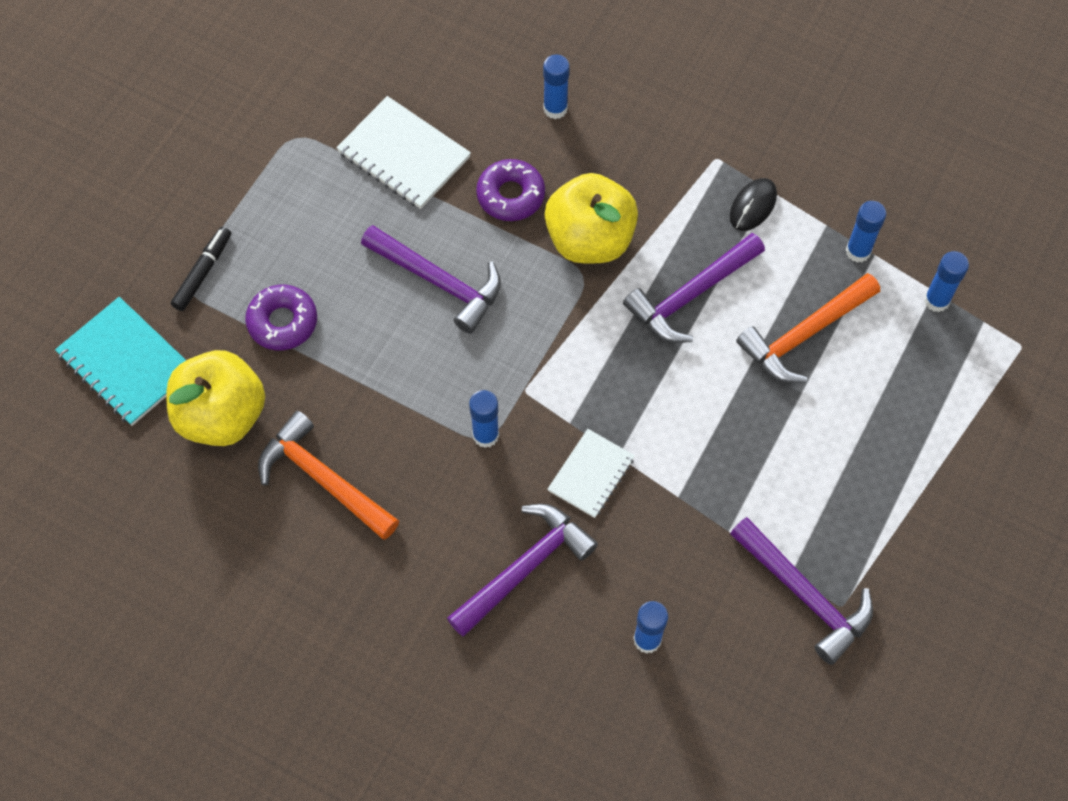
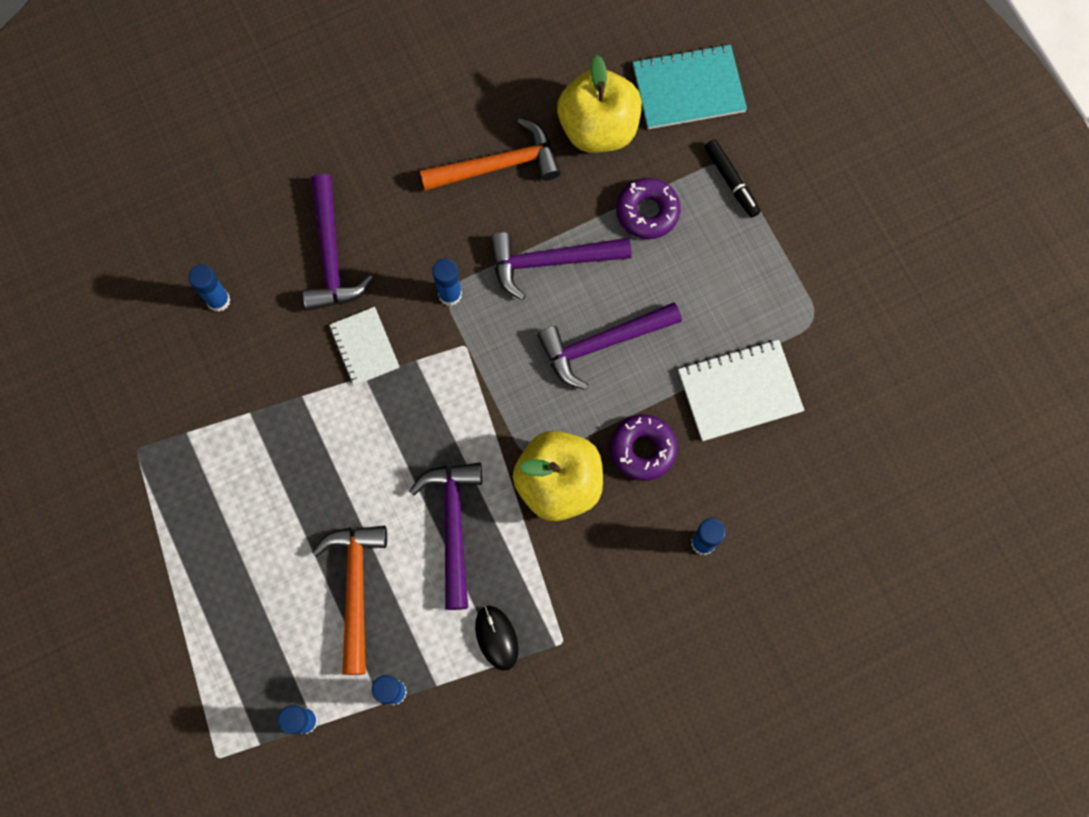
camera: 125 degrees right, 10 degrees up
(804, 595) = (164, 429): purple hammer -> purple hammer (551, 261)

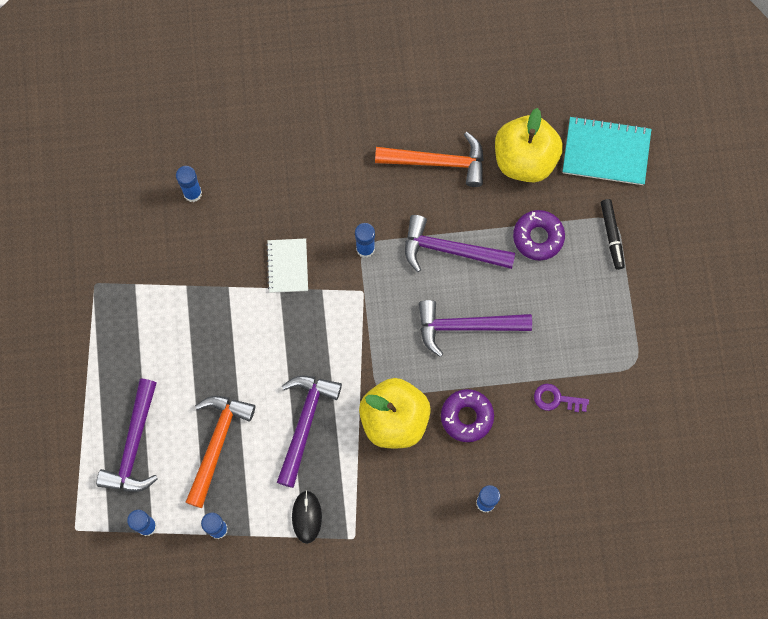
camera: 20 degrees right, 0 degrees up
(331, 255) = (287, 187): purple hammer -> purple hammer (134, 445)
(739, 391) = (556, 399): white notebook -> purple key

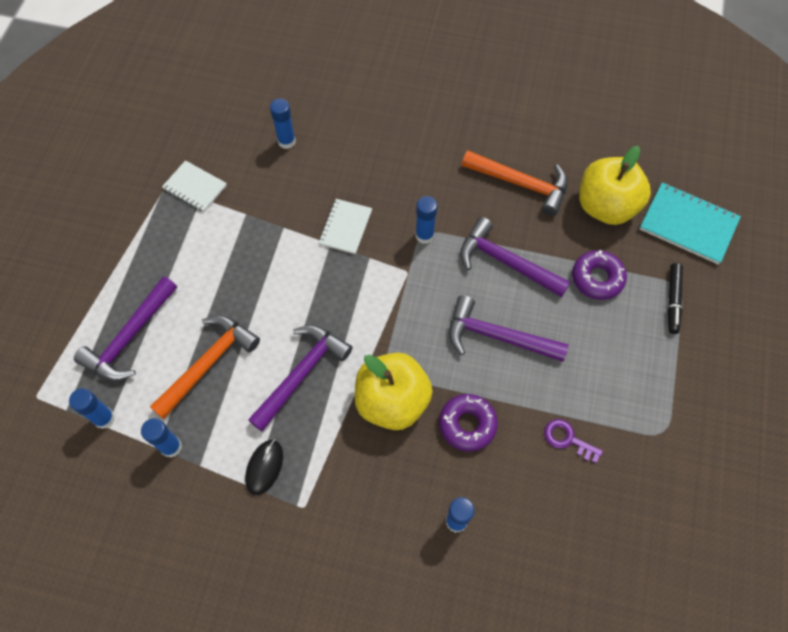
camera: 20 degrees right, 10 degrees down
(124, 274) = (195, 187): none -> white notebook

